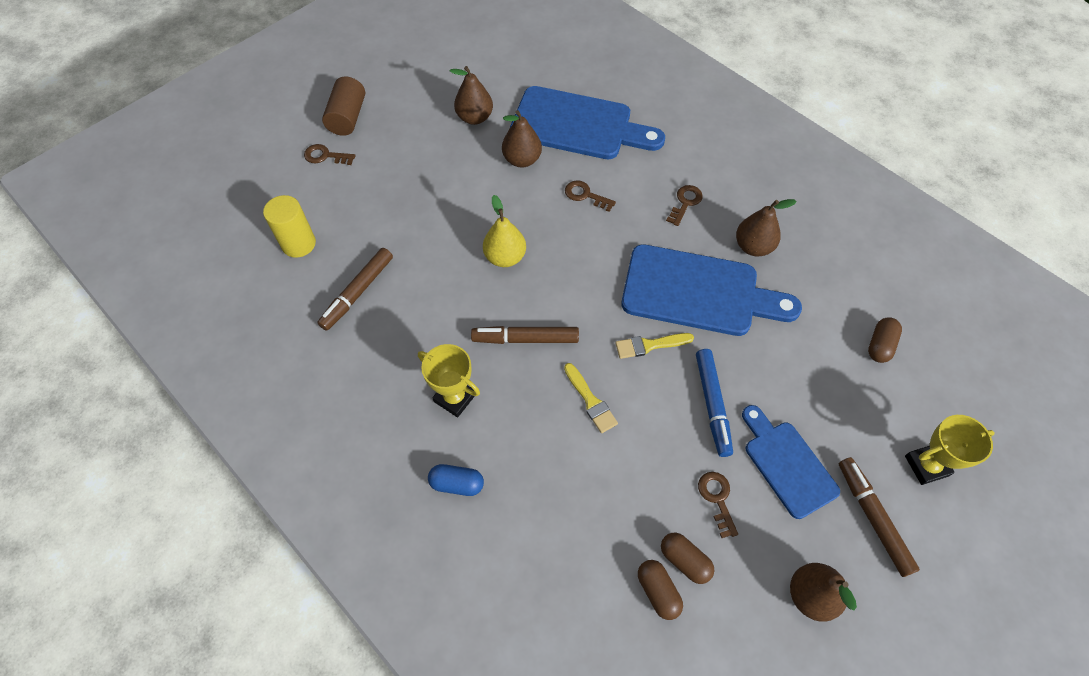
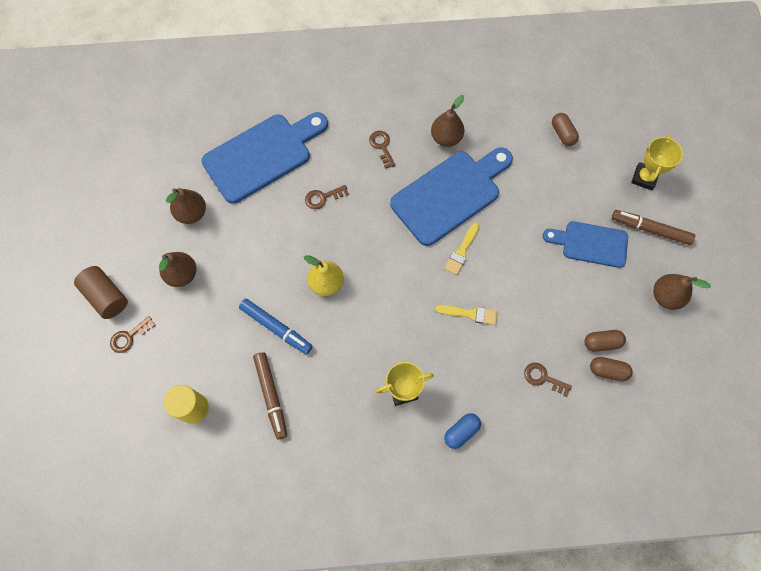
camera: 50 degrees left, 10 degrees up
(522, 160) = (258, 212): brown pear -> brown pear (182, 274)
(525, 339) = (397, 318): brown marker -> none
(712, 405) = (526, 250): blue marker -> blue marker (276, 328)
(717, 498) = (581, 296): brown key -> brown key (543, 378)

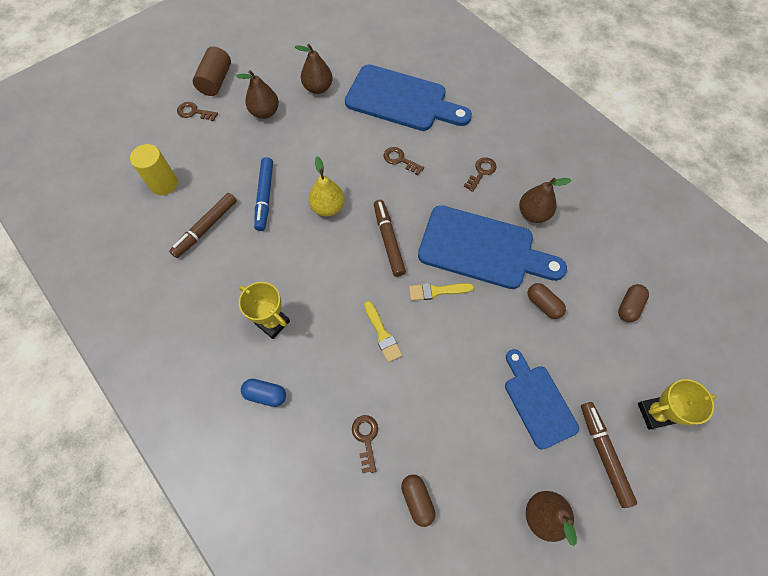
camera: 55 degrees right, 5 degrees down
(392, 256) = (388, 240): none -> brown marker
(601, 342) = (442, 476): brown capsule -> brown capsule (543, 304)

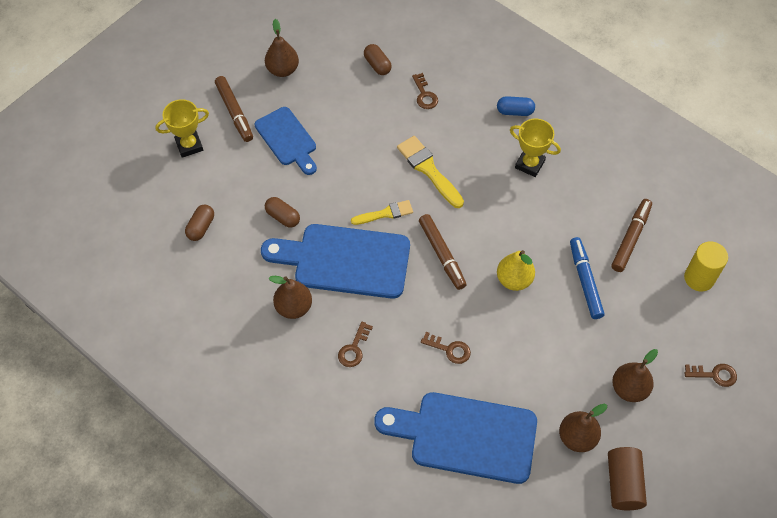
camera: 170 degrees right, 5 degrees down
(216, 81) = (711, 426): brown cylinder -> brown cylinder (623, 483)
(382, 334) = (428, 170): yellow brush -> yellow brush, size x1.53

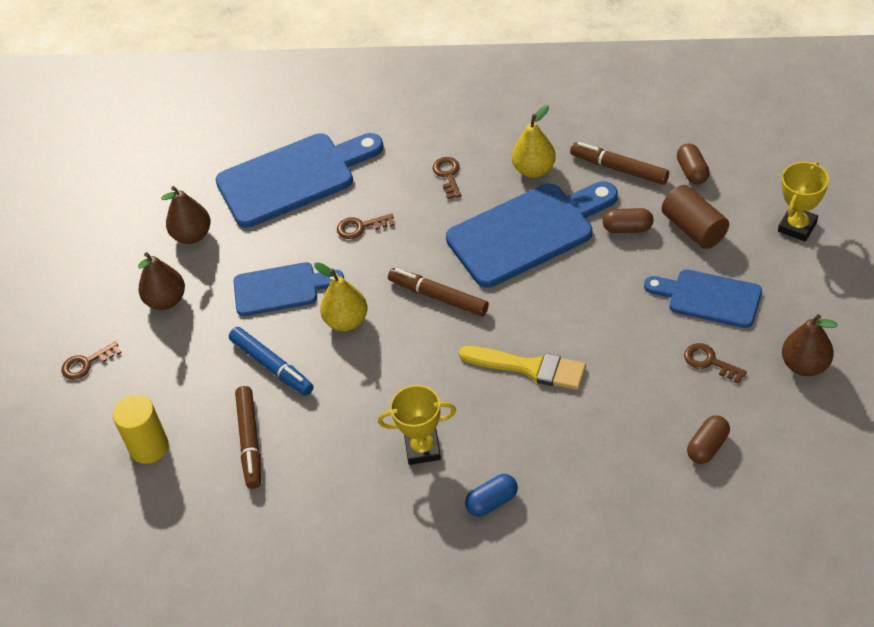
camera: 150 degrees right, 10 degrees down
(234, 112) = (796, 286): brown marker -> brown marker (619, 168)
(294, 307) = (534, 170): brown pear -> yellow pear
(377, 65) = (707, 447): brown capsule -> brown capsule turned 75 degrees counterclockwise
(385, 213) = (531, 296): yellow brush -> none
(424, 95) = (615, 448): brown key -> brown key (709, 362)
(540, 337) = (281, 289): none -> blue cutting board
(623, 483) = (129, 229): brown cylinder -> brown cylinder (694, 228)

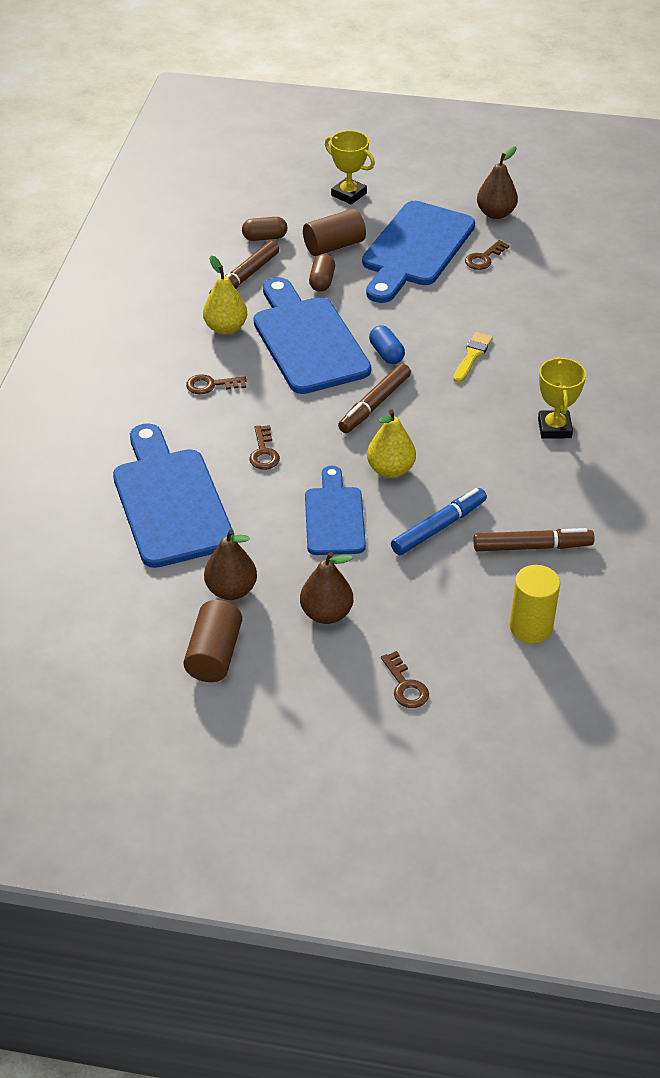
camera: 90 degrees left, 5 degrees down
(124, 237) = (214, 654): none -> brown cylinder
(492, 502) = (615, 391): blue capsule -> blue capsule (386, 353)
(529, 368) = (472, 356): yellow brush -> yellow brush, size x0.65
(707, 447) = (569, 271): brown capsule -> none
(708, 298) = (415, 249): blue cutting board -> blue cutting board, size x1.64

